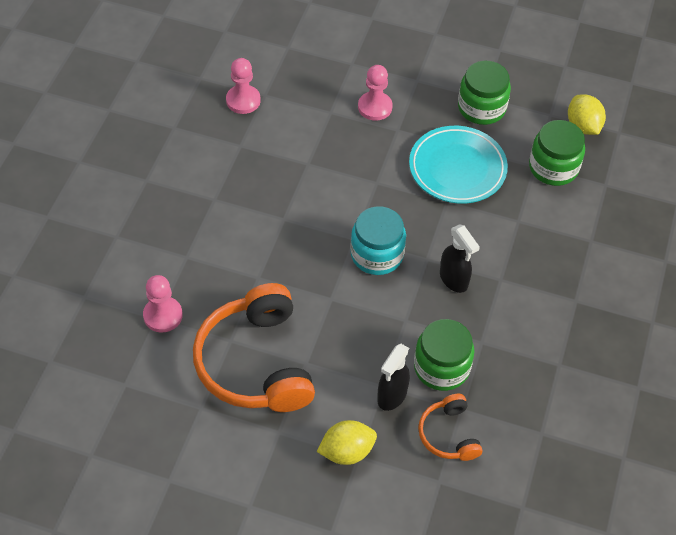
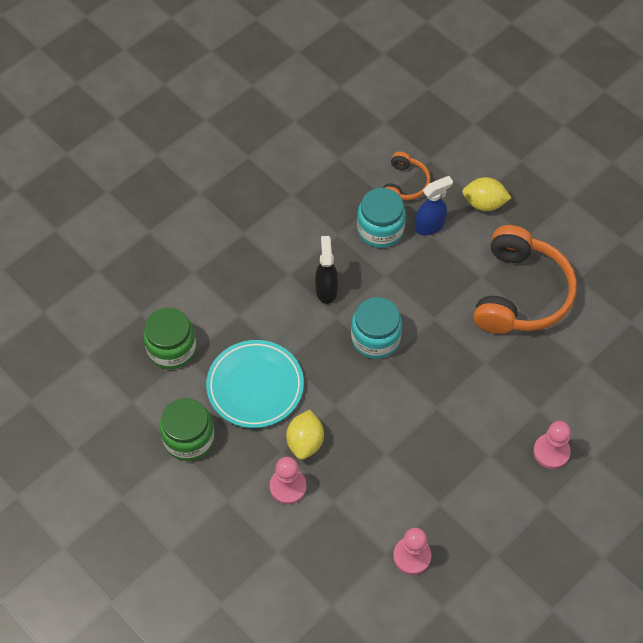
camera: 150 degrees left, 5 degrees up
(163, 315) = (579, 364): pink pawn -> pink pawn (551, 452)
(391, 396) = (430, 226): black spray bottle -> blue spray bottle
(441, 367) = (380, 229): green jar -> turquoise jar
(583, 126) = (113, 376): yellow lemon -> yellow lemon (305, 442)

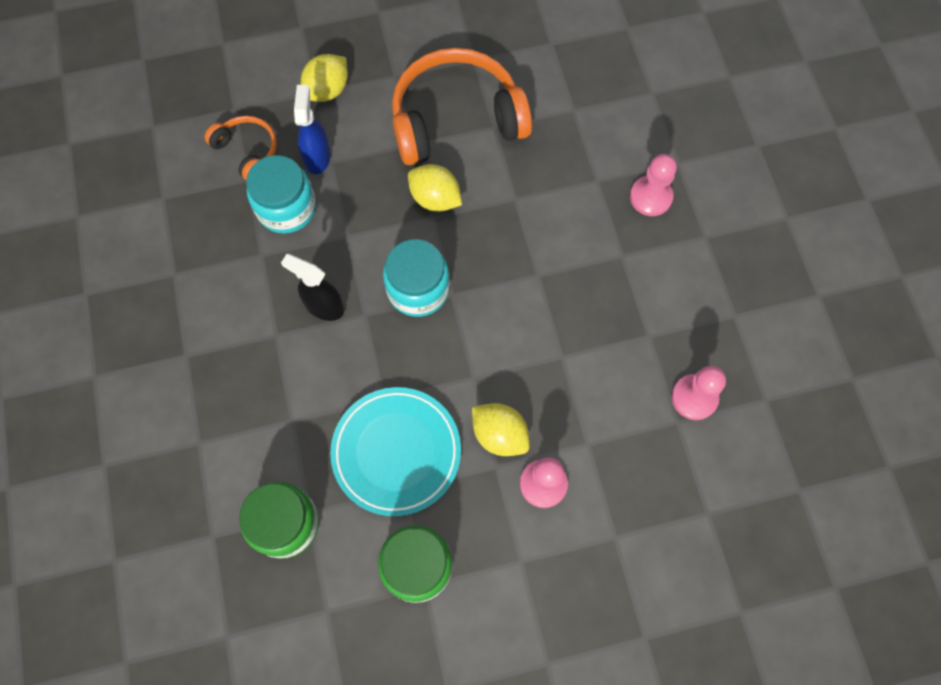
camera: 60 degrees left, 10 degrees up
(449, 313) = (435, 199): none -> yellow lemon
(520, 293) = (456, 120): orange headphones -> orange headphones turned 60 degrees counterclockwise

